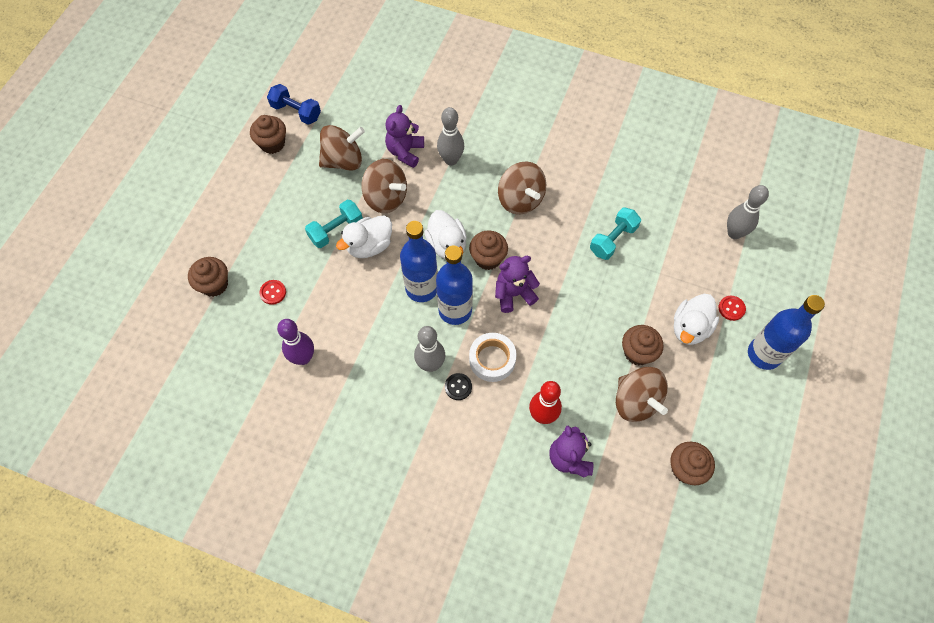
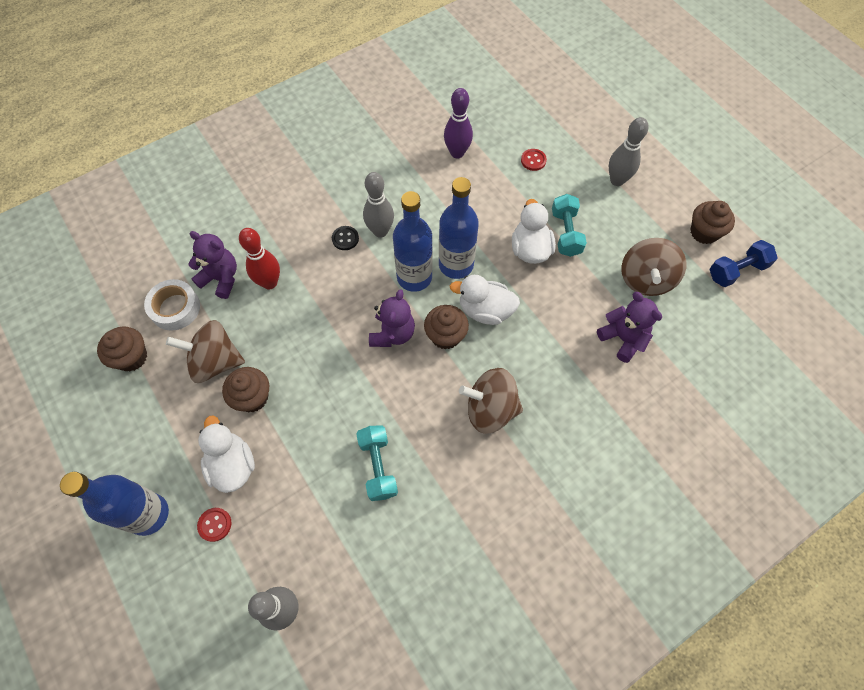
camera: 125 degrees right, 0 degrees up
(214, 284) = (570, 127): brown cupcake -> none
(386, 198) = (575, 290): brown spinning top -> none
(451, 160) = (585, 375): grey bowling pin -> grey bowling pin (617, 180)
(492, 359) = (347, 277): white tape -> white tape (175, 308)

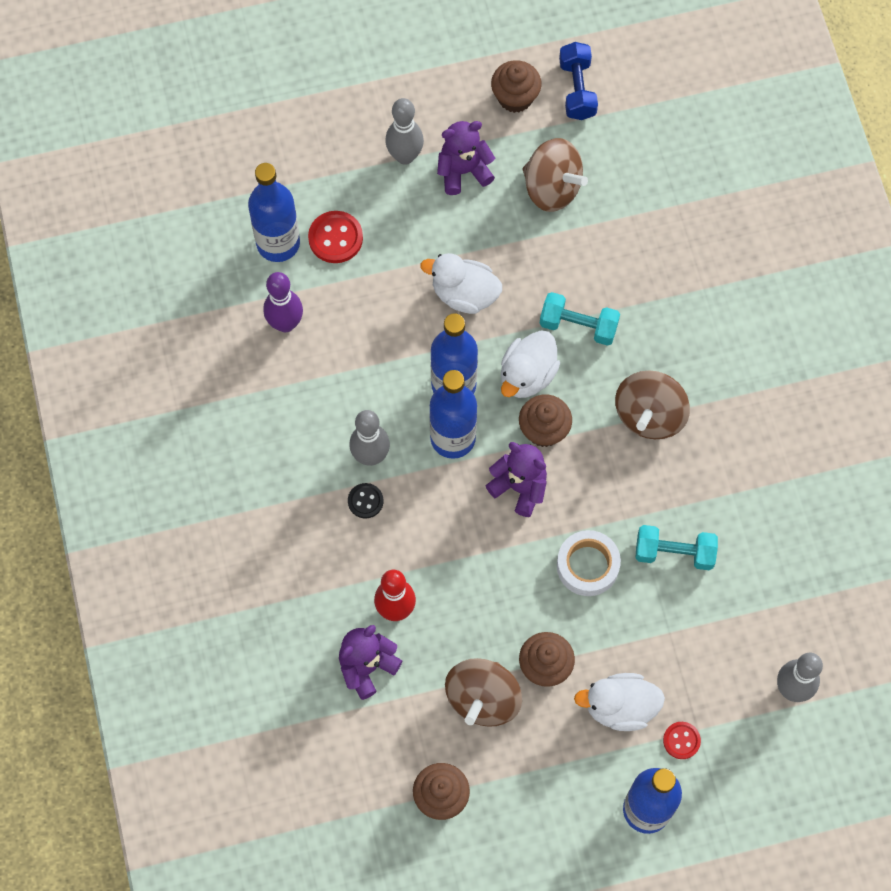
camera: 70 degrees left, 5 degrees up
(175, 308) = (390, 731): white tape -> white tape (587, 566)
(513, 131) = (278, 243): none -> blue bottle
(533, 160) = (335, 238): red button -> red button, size x1.60
(565, 233) = (457, 245): turquoise dumbbell -> turquoise dumbbell (578, 325)
(623, 338) = (616, 245): purple teddy bear -> purple teddy bear (463, 171)

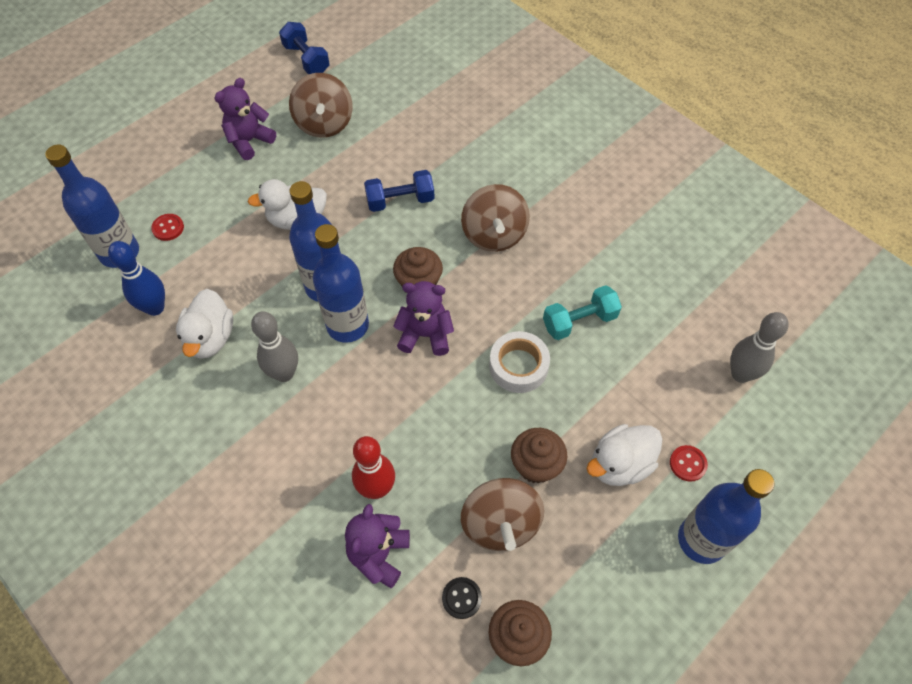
camera: 30 degrees left, 10 degrees down
(285, 323) = (155, 308): purple bowling pin -> blue bowling pin
(335, 238) = (168, 228): red button -> red button, size x0.63
(365, 501) = (299, 412): black button -> black button (461, 598)
(405, 156) = (197, 151): grey bowling pin -> none
(515, 97) = (263, 81): brown cupcake -> none
(527, 375) = (381, 252): white duck -> white duck (210, 338)
(552, 188) = (324, 124): brown spinning top -> brown spinning top turned 75 degrees clockwise
(578, 325) = (400, 201): turquoise dumbbell -> blue dumbbell

